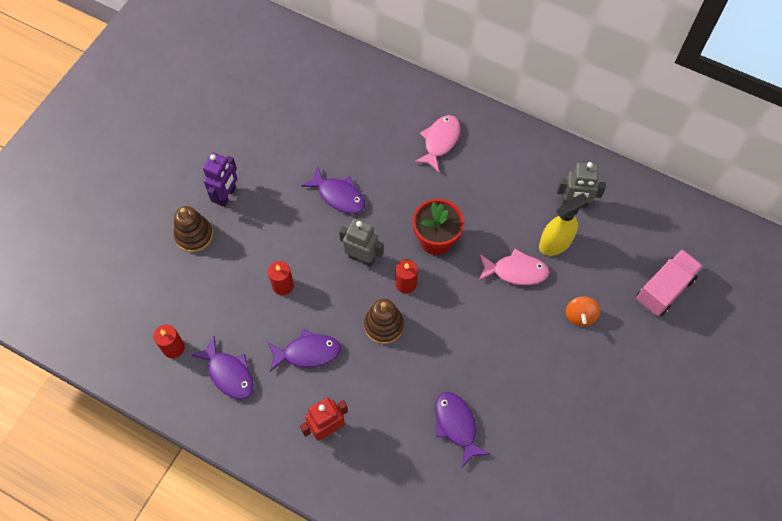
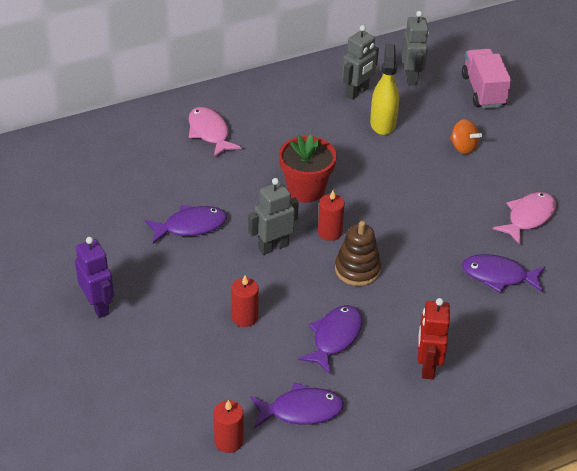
camera: 55 degrees left, 20 degrees down
(194, 235) = (116, 355): brown stacking toy -> none
(516, 271) = (386, 159): pink fish -> pink fish (528, 217)
(629, 228) = (411, 77): none -> grey robot

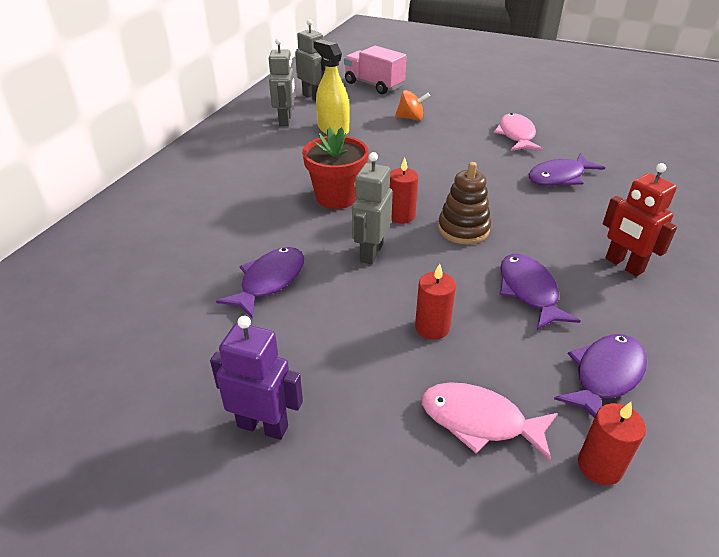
camera: 40 degrees left, 5 degrees down
(209, 133) = (190, 199): pink fish -> pink fish (479, 421)

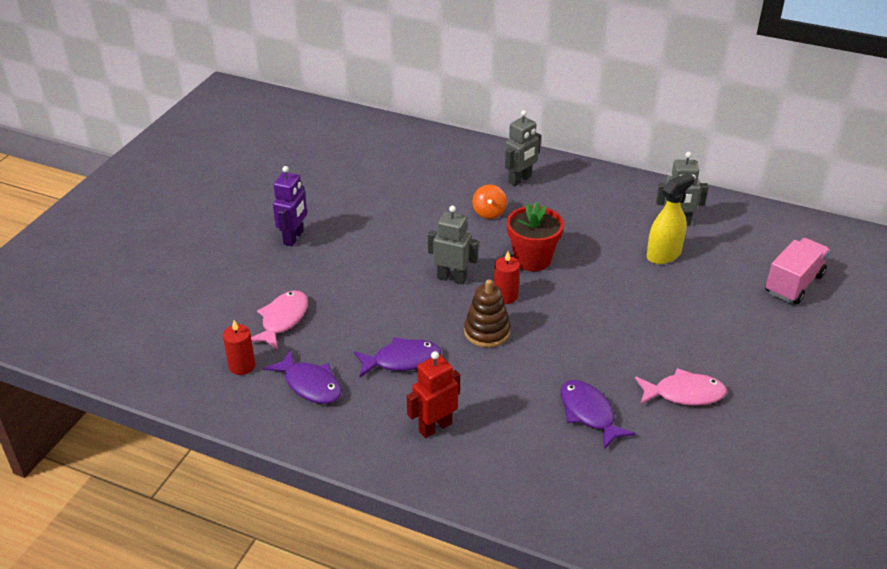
camera: 90 degrees right, 0 degrees up
(269, 281) = (418, 231): purple fish -> none
(313, 97) = (740, 239): grey robot -> grey robot (520, 180)
(411, 118) = (707, 311): orange spinning top -> orange spinning top (489, 213)
(432, 327) = (365, 305): red candle -> none

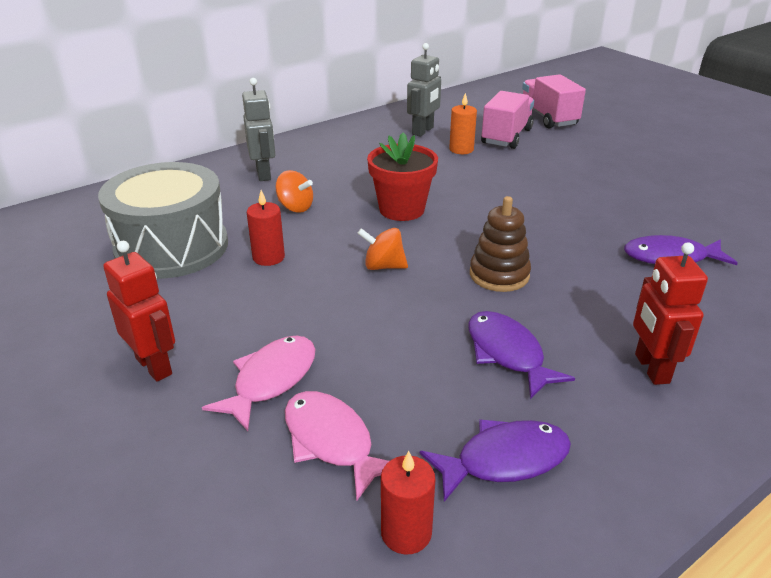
camera: 60 degrees left, 5 degrees down
(294, 238) = (154, 366): purple robot -> red robot
(398, 189) = (172, 247): none -> grey drum
(402, 360) = (507, 353): purple fish -> purple fish turned 45 degrees counterclockwise
(452, 278) = (383, 266): grey robot -> orange spinning top
(505, 296) = (447, 244): red candle -> red candle (268, 257)
(663, 254) = (461, 149): yellow spray bottle -> orange candle
(684, 394) = (663, 203): pink fish -> pink fish (271, 380)
(719, 271) = (506, 136): none -> pink truck

